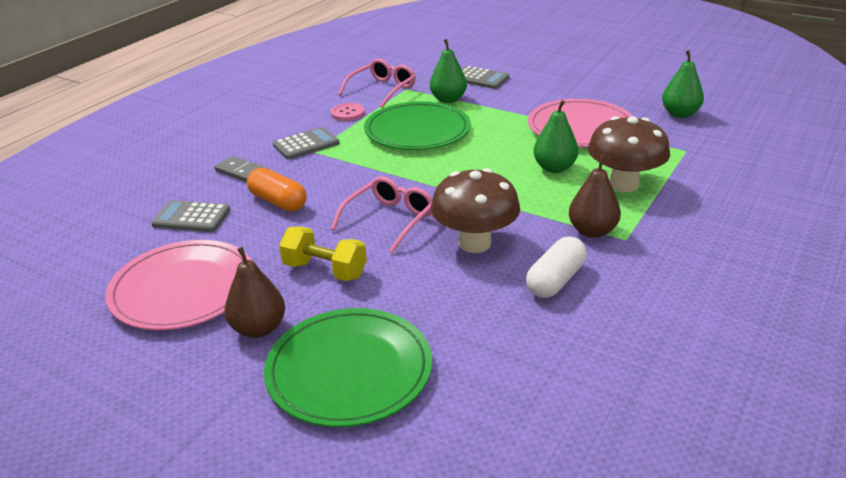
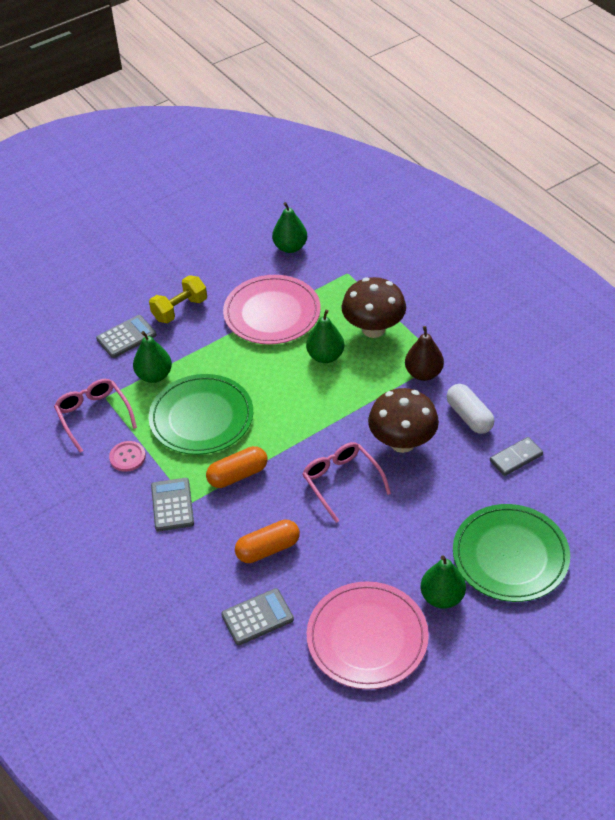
camera: 65 degrees left, 15 degrees up
(191, 218) = (257, 617): grey calculator -> grey calculator turned 150 degrees counterclockwise
(242, 172) = (196, 565): grey domino -> grey domino (516, 458)
(258, 328) = (442, 597): brown pear -> green pear
(325, 270) = (390, 541): yellow dumbbell -> yellow dumbbell (180, 309)
(361, 164) = (237, 475): none -> orange capsule

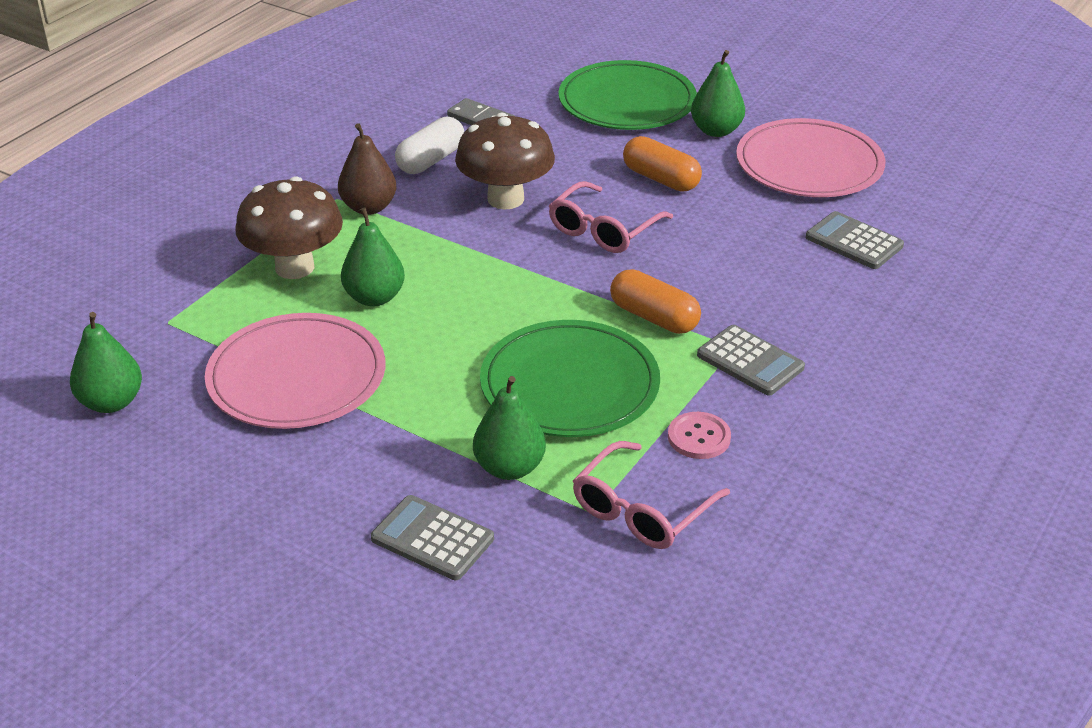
camera: 115 degrees left, 10 degrees down
(172, 505) = (750, 361): grey calculator -> grey calculator turned 105 degrees counterclockwise
(180, 309) = (329, 491): yellow dumbbell -> none
(268, 549) = (752, 259): orange capsule -> orange capsule (661, 179)

